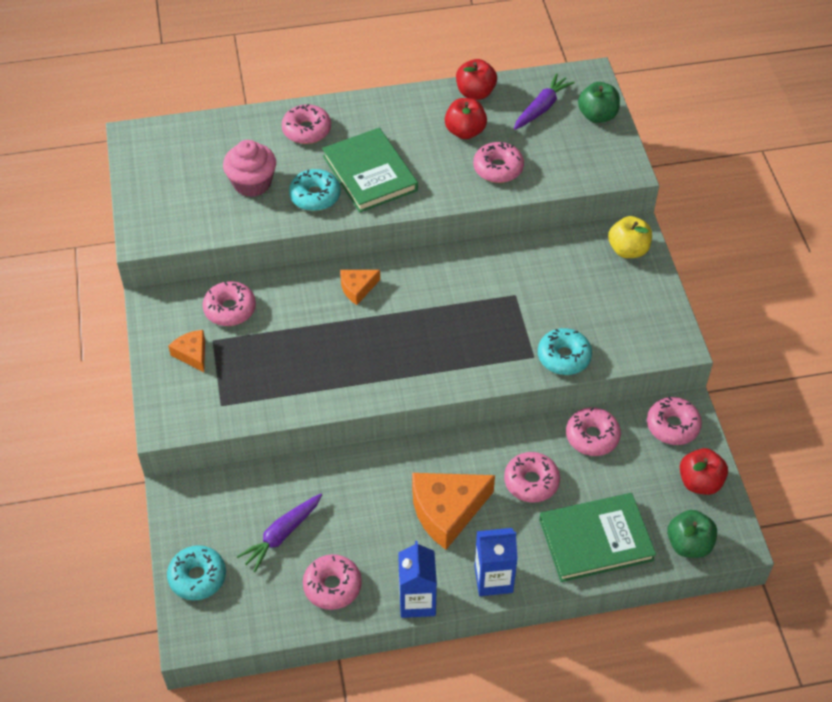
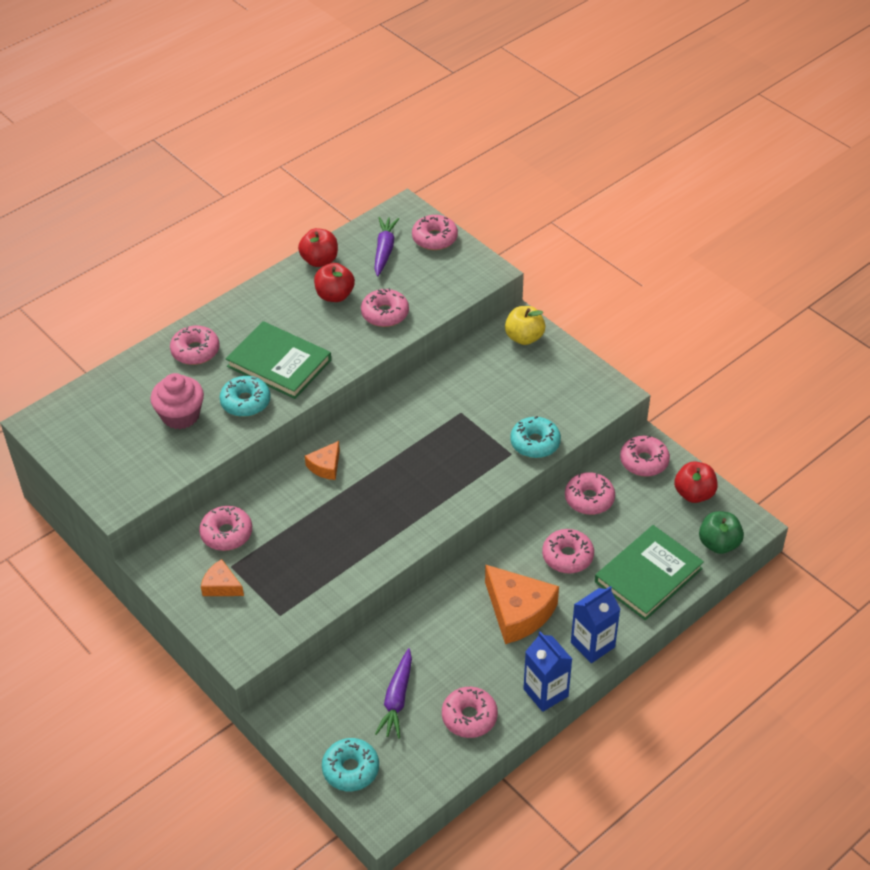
camera: 30 degrees left, 5 degrees down
(447, 511) = (518, 612): orange cheese -> orange cheese turned 75 degrees counterclockwise
(597, 116) = (434, 238): green apple -> pink donut

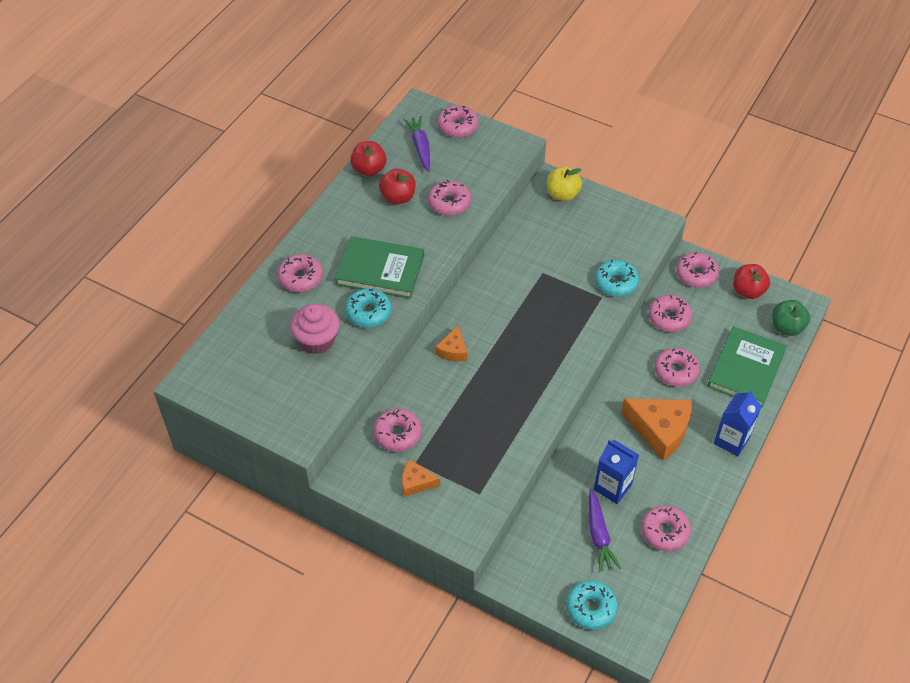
camera: 20 degrees left, 5 degrees up
(545, 692) = (714, 492): blue carton -> blue carton (612, 487)

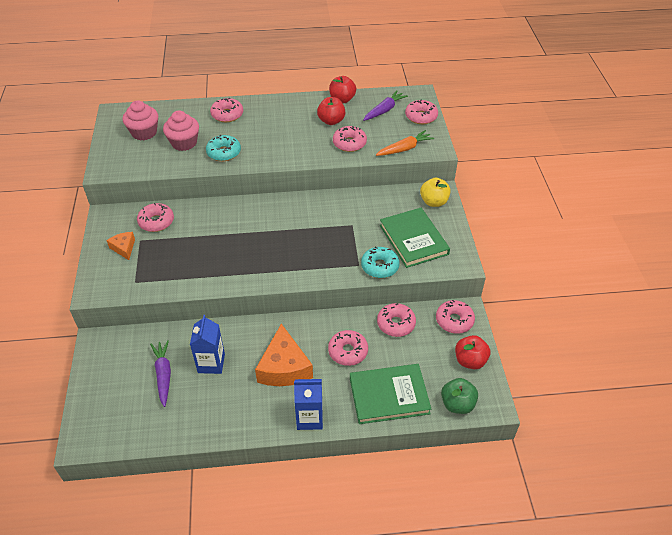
camera: 55 degrees right, 5 degrees down
(261, 369) = (144, 132): none -> pink cupcake
(380, 270) = (263, 141): green book -> green book (413, 239)
(453, 350) = (245, 214): orange cheese -> none
(496, 167) = (404, 149): none -> orange carrot
(591, 608) = (96, 400): turquoise donut -> none
(599, 535) = (163, 375): purple carrot -> purple carrot turned 120 degrees clockwise
(664, 532) = (191, 414): pink donut -> none

